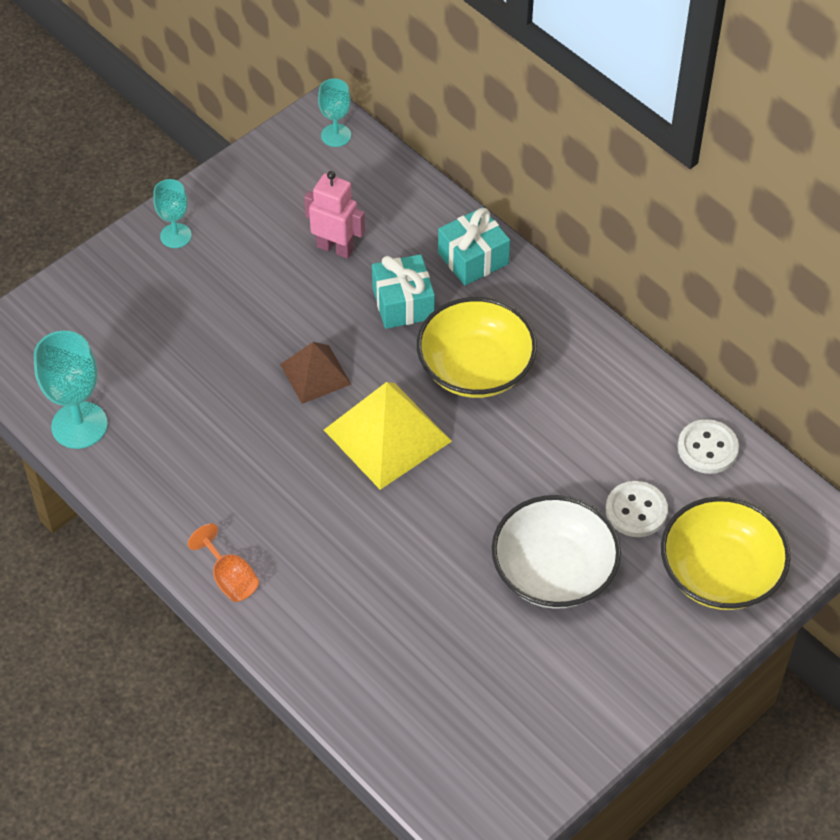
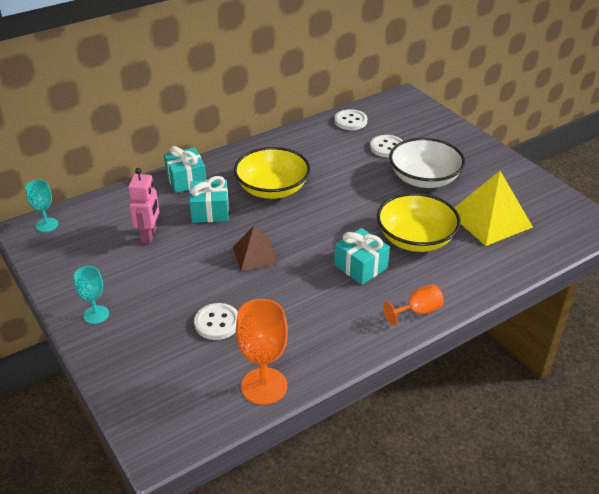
camera: 80 degrees left, 15 degrees down
(79, 425) = (264, 386): turquoise goblet -> orange goblet
(178, 358) = (217, 323): none -> white button
(313, 502) = (360, 266): none -> turquoise gift
(335, 248) = (149, 235): pink robot -> pink robot turned 150 degrees clockwise
(387, 435) = (314, 229): yellow pyramid -> yellow pyramid (490, 219)
(720, 573) = (429, 128): yellow bowl -> yellow bowl (415, 239)

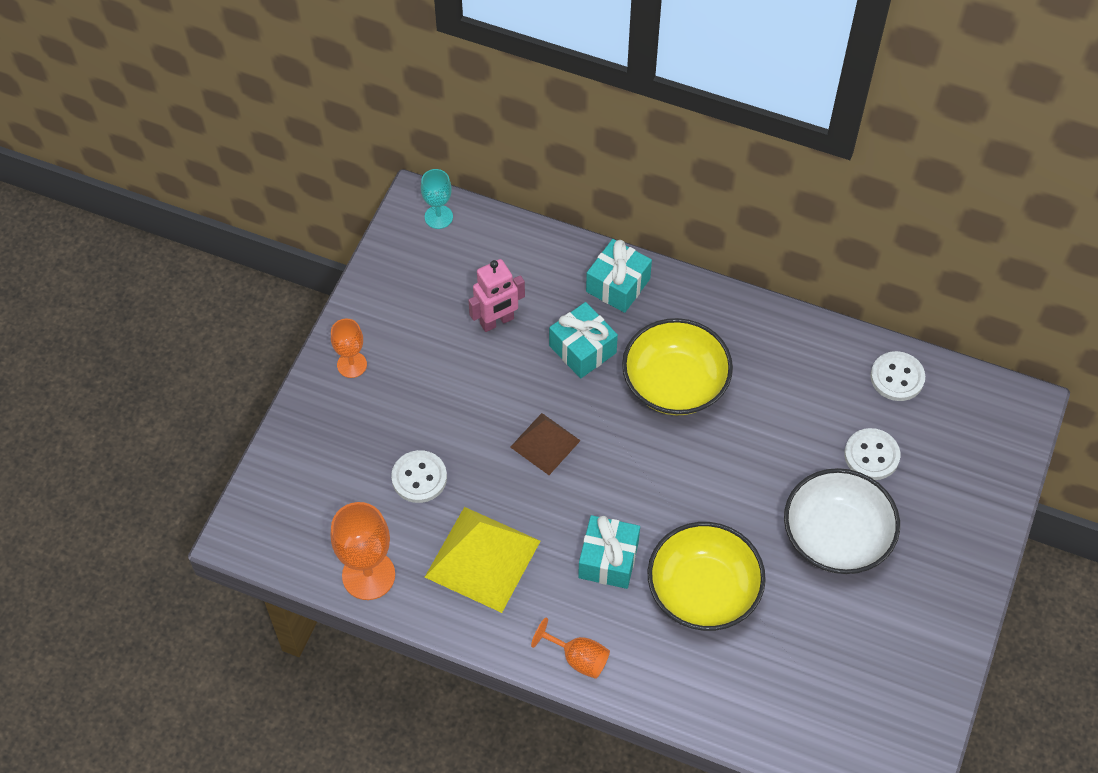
camera: 55 degrees right, 20 degrees up
(96, 314) = (352, 365): turquoise goblet -> orange goblet
(490, 219) = (810, 654): yellow pyramid -> yellow pyramid (482, 559)

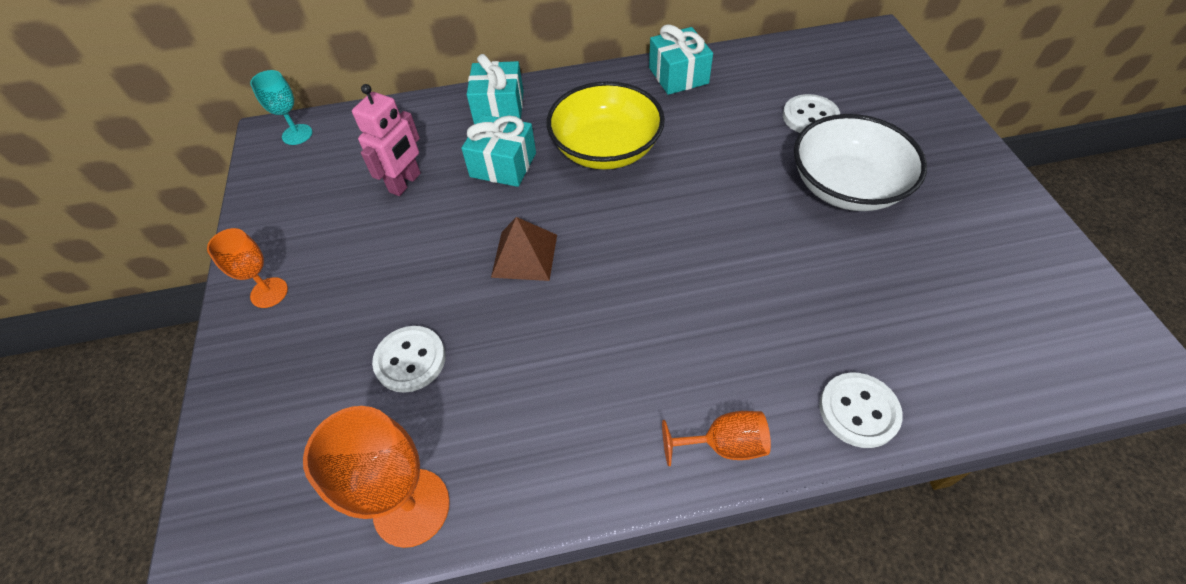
camera: 30 degrees left, 5 degrees down
(482, 559) = (538, 402): yellow pyramid -> none
(608, 560) = (670, 323): turquoise gift -> turquoise gift (678, 75)
(703, 590) = (783, 296): yellow bowl -> none
(897, 377) = (773, 61): white button -> white button (858, 411)

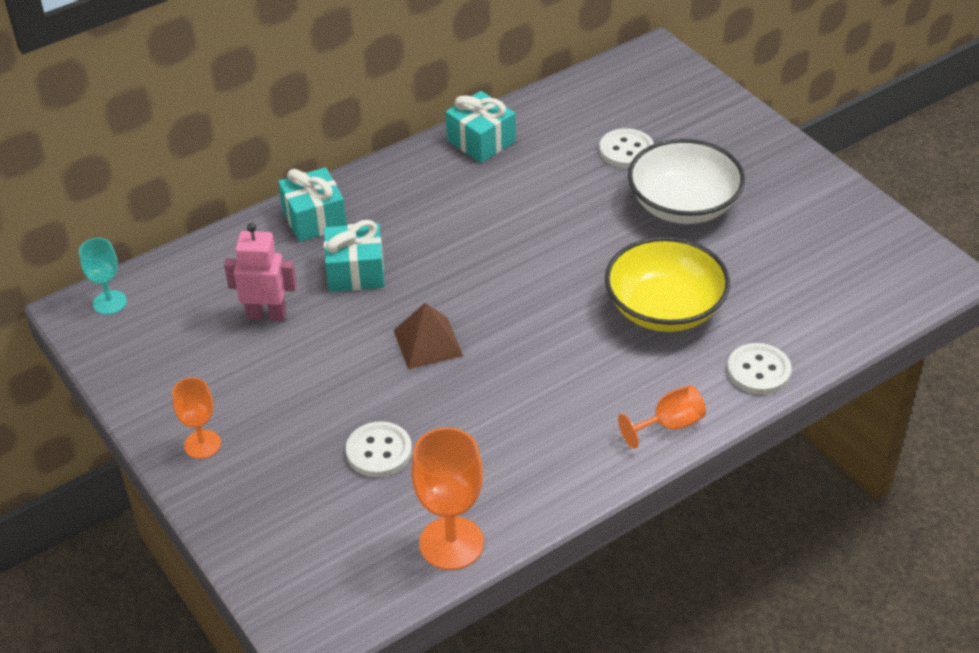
camera: 25 degrees left, 10 degrees down
(405, 183) = (266, 315): pink robot -> pink robot turned 90 degrees counterclockwise
(606, 149) = (449, 230): yellow bowl -> yellow bowl (664, 308)

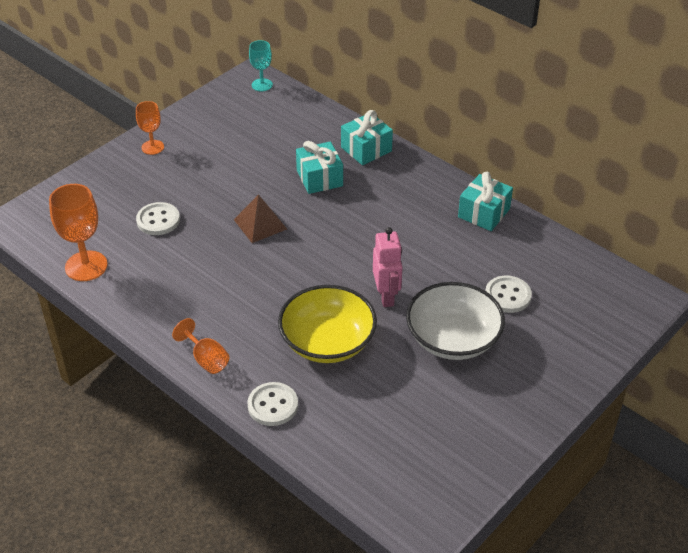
camera: 75 degrees right, 0 degrees up
(266, 315) = (267, 148): pink robot -> pink robot (386, 296)

